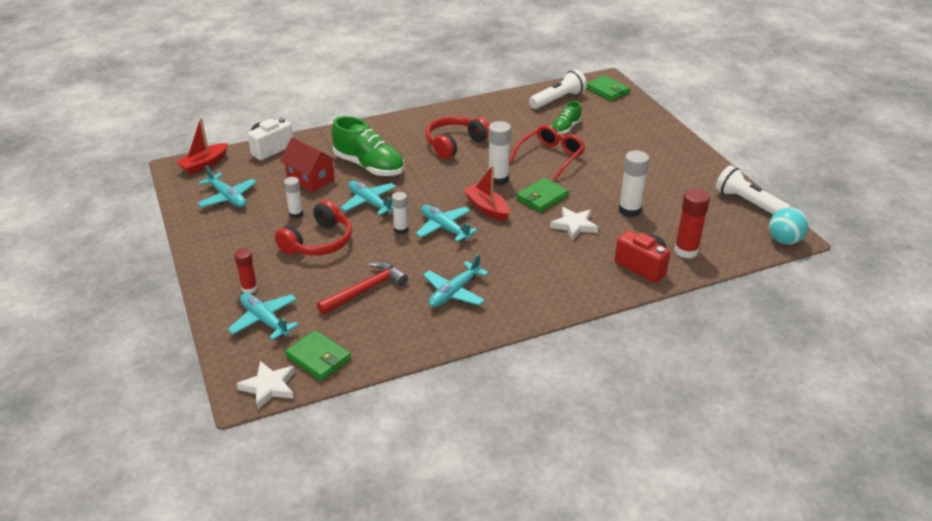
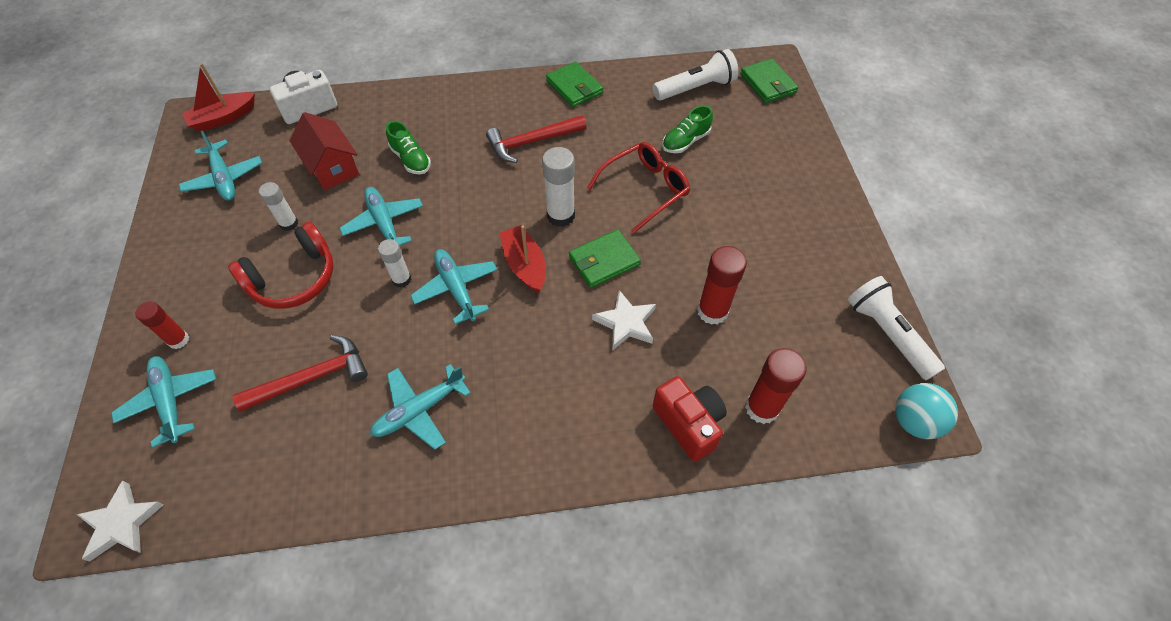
camera: 15 degrees right, 20 degrees up
(318, 358) = (202, 486): green wallet -> green wallet (574, 87)
(369, 166) = (411, 159): green shoe -> green shoe, size x0.55
(455, 144) = (532, 142): red headphones -> red hammer
(629, 210) = (712, 311): white glue stick -> red glue stick

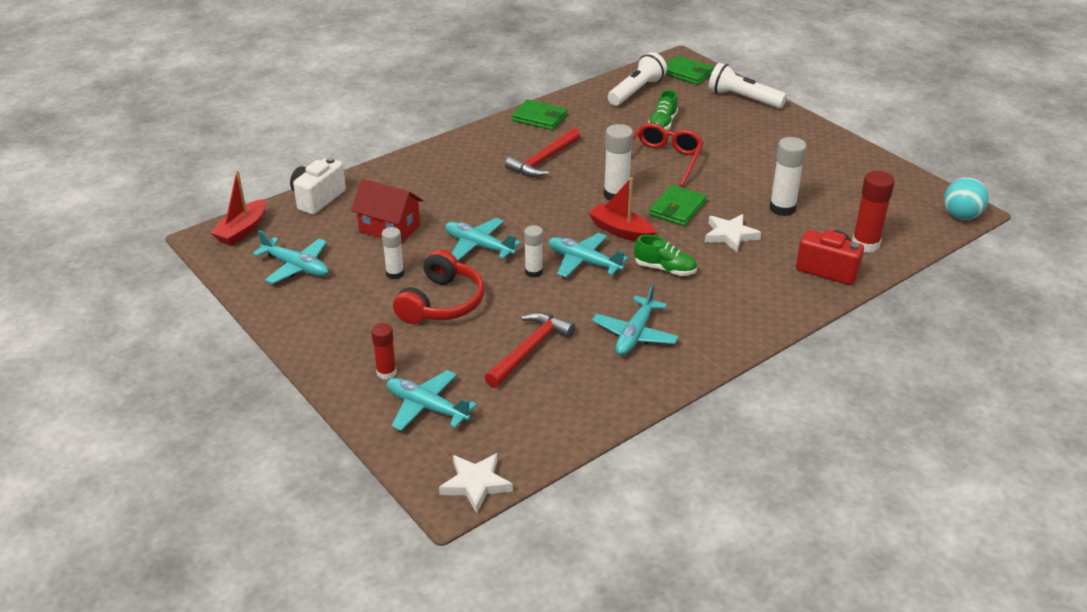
camera: 30 degrees left, 20 degrees down
(411, 159) = (454, 202): green shoe -> green shoe (665, 269)
(712, 311) = (782, 208): red glue stick -> white glue stick
(887, 334) = (904, 180): white flashlight -> white flashlight (743, 98)

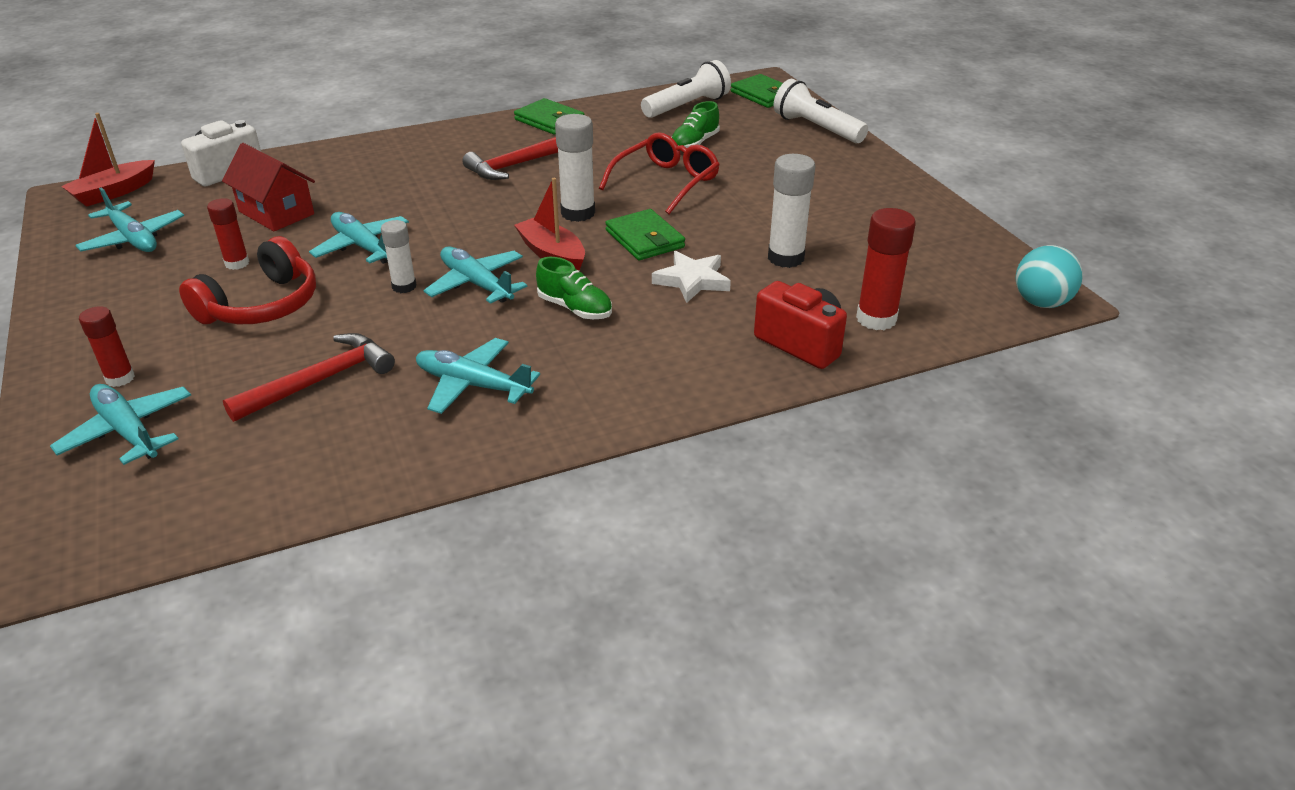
camera: 15 degrees right, 0 degrees up
(395, 274) = (237, 263): white glue stick -> red glue stick
(476, 484) = (96, 550): white star -> none
(635, 335) = (472, 385): turquoise plane -> turquoise plane turned 75 degrees clockwise
(677, 208) = (644, 239): green wallet -> green wallet turned 75 degrees counterclockwise

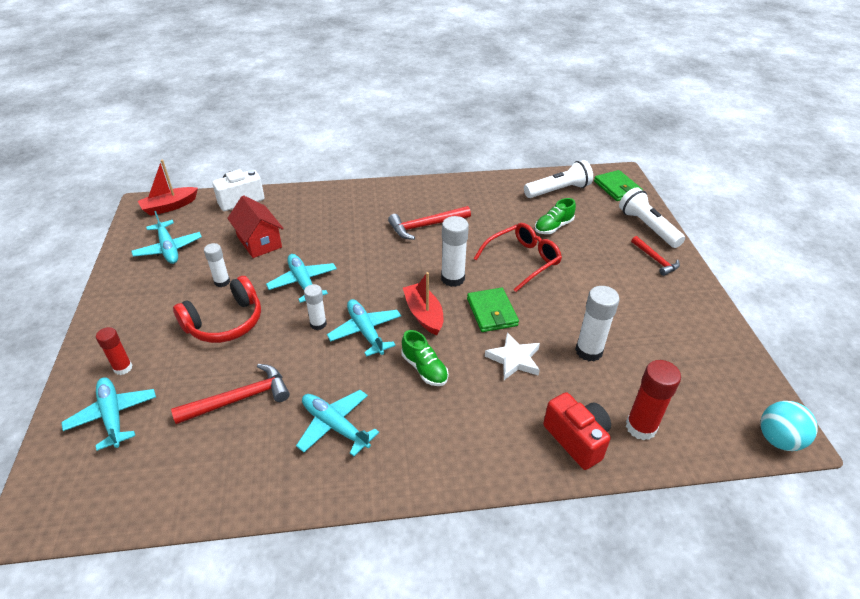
camera: 15 degrees right, 5 degrees up
(237, 263) = (222, 282): red glue stick -> white glue stick
(549, 120) = (458, 188): green wallet -> none
(837, 159) = (655, 260): none -> red hammer

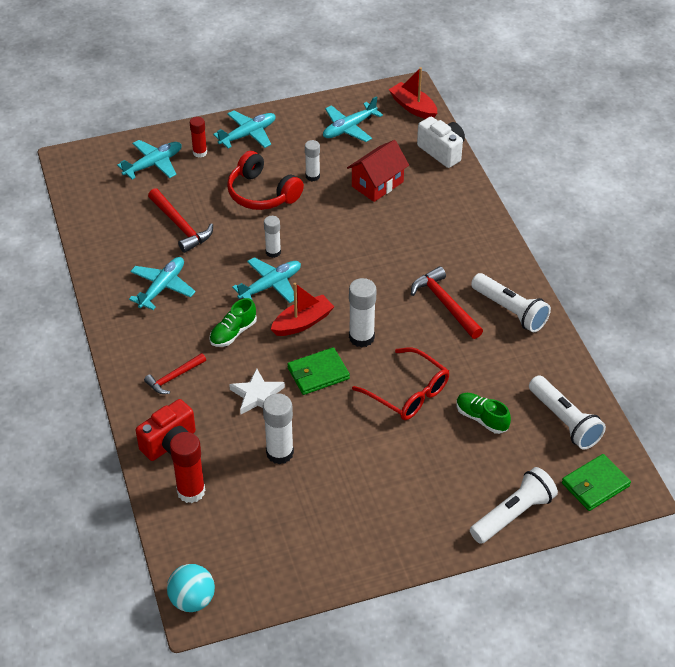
camera: 80 degrees right, 5 degrees up
(303, 282) = (326, 229): turquoise plane -> turquoise plane (248, 134)
(443, 196) = (510, 311): none -> white flashlight
(655, 260) = (446, 518): red hammer -> red hammer (174, 377)

